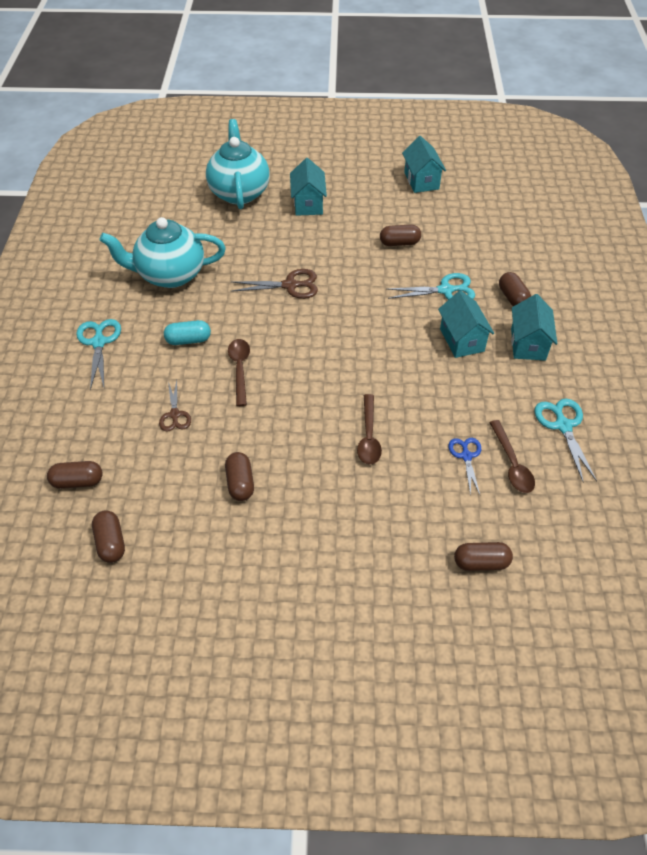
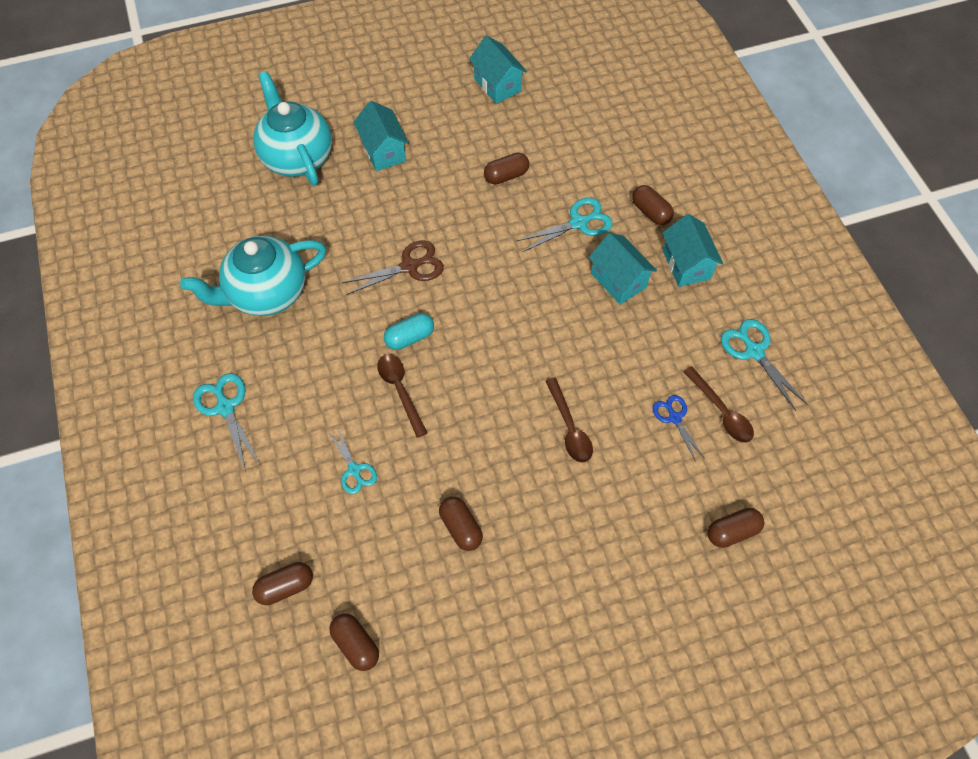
camera: 20 degrees left, 10 degrees up
(175, 414) = (354, 470): brown scissors -> turquoise scissors
(188, 340) = (327, 372): turquoise capsule -> turquoise capsule (410, 337)

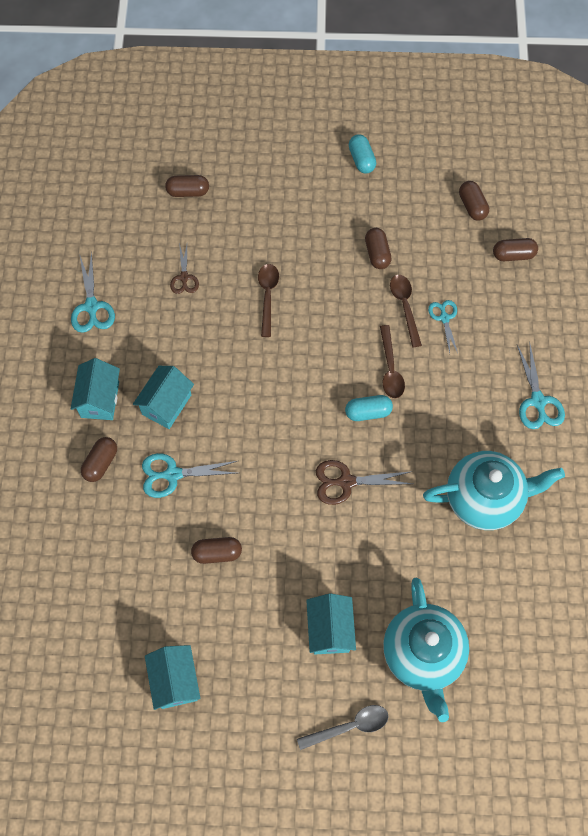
camera: 160 degrees left, 5 degrees up
(345, 96) = (349, 726): none -> grey spoon
(530, 666) = (361, 160): none -> turquoise capsule
(618, 280) = (166, 404): turquoise house -> turquoise house turned 45 degrees clockwise
(650, 212) = (101, 463): brown capsule -> brown capsule turned 45 degrees clockwise
(674, 418) = (184, 277): blue scissors -> brown scissors
(721, 411) = (146, 270): brown spoon -> brown spoon (405, 306)

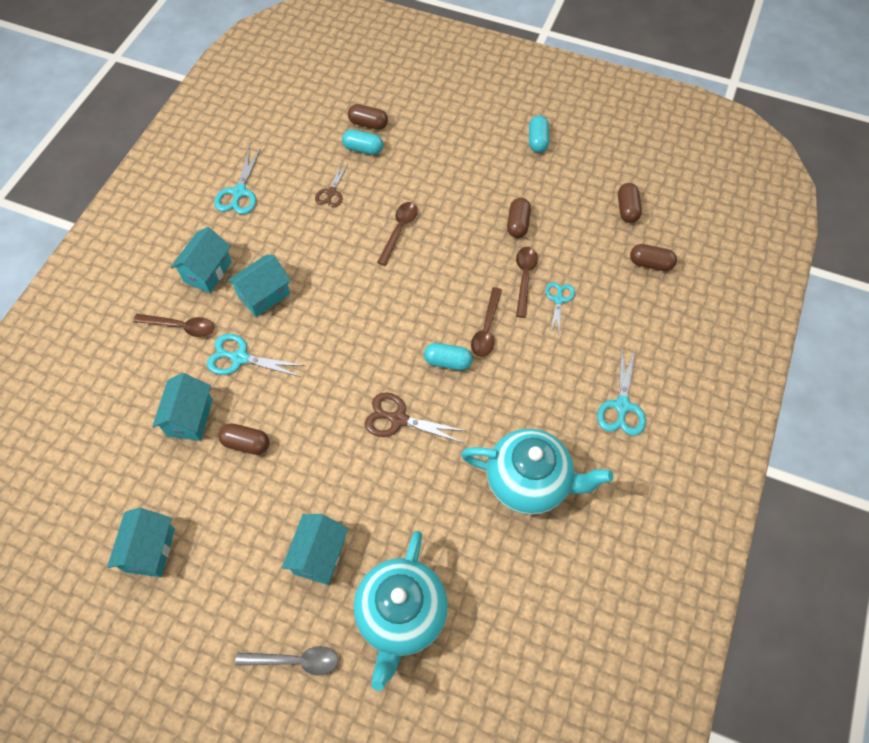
camera: 20 degrees right, 5 degrees down
(101, 463) = (181, 327): brown capsule -> brown spoon
(153, 547) = (190, 417): none -> turquoise house
(195, 221) = (363, 149): none -> turquoise capsule

